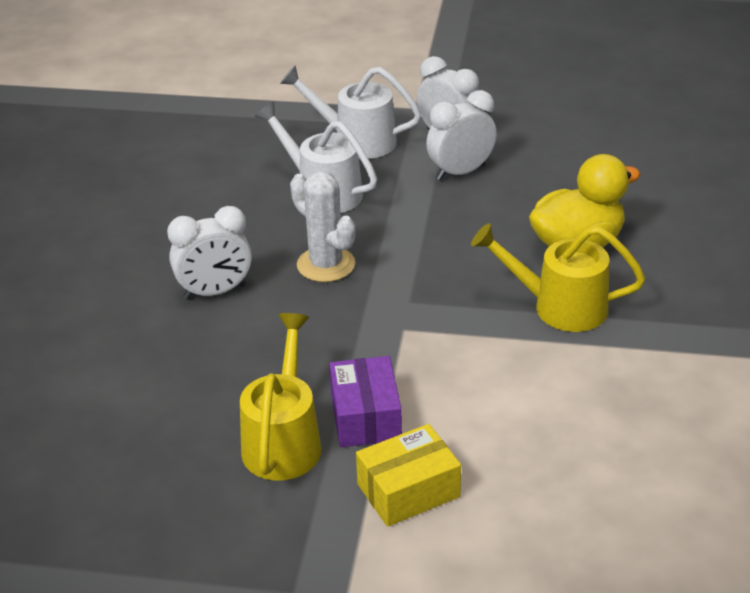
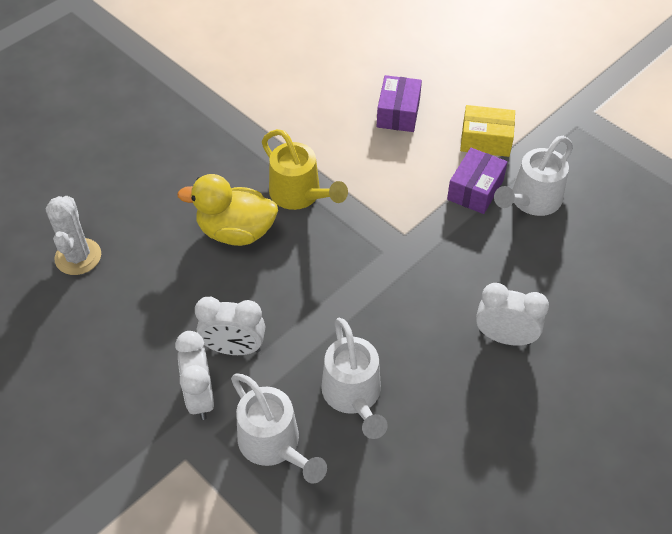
camera: 145 degrees left, 15 degrees up
(284, 440) = (531, 201): yellow watering can -> white watering can
(326, 265) = (410, 315): white cactus -> white cactus (78, 257)
(562, 463) = (398, 113): none -> purple box

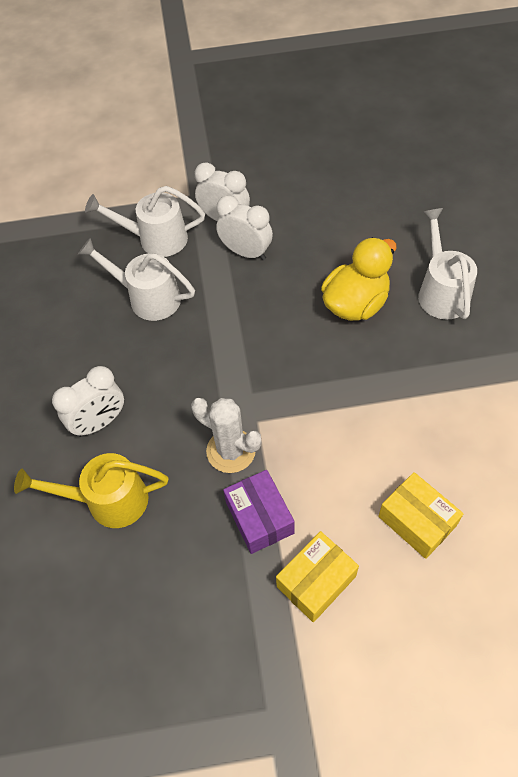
camera: 130 degrees right, 5 degrees up
(78, 257) = (404, 203): white cactus -> white cactus (231, 451)
(234, 348) = (246, 252): white clock -> white clock turned 75 degrees clockwise
(300, 195) = (362, 368): yellow watering can -> yellow watering can (107, 500)
(398, 113) = (417, 521): purple box -> yellow box
(531, 201) = (206, 559): white watering can -> white watering can (441, 291)

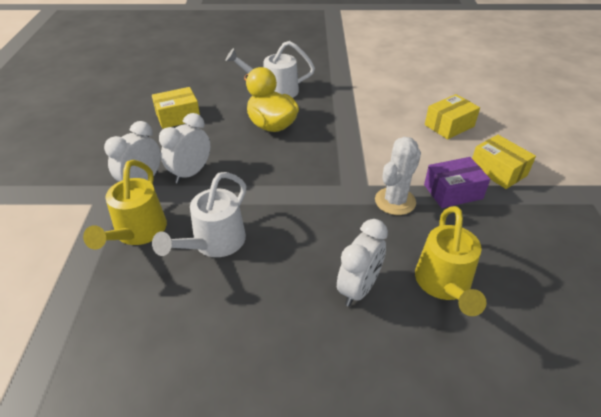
camera: 85 degrees left, 15 degrees down
(99, 422) = (358, 288): white clock -> white clock turned 60 degrees clockwise
(155, 239) = (137, 233): white watering can -> yellow watering can
(348, 212) = (178, 116): none -> yellow box

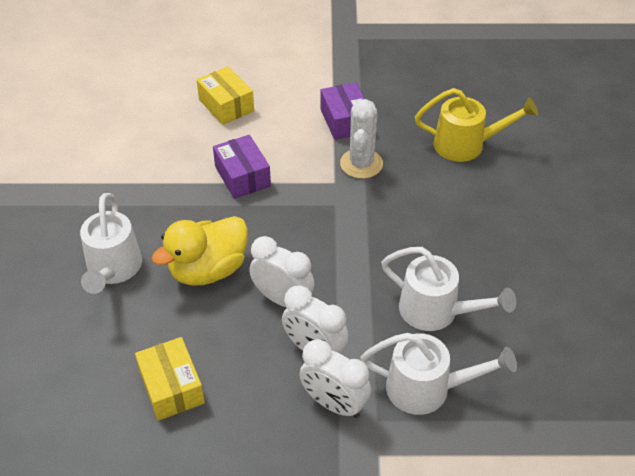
camera: 90 degrees left, 5 degrees up
(137, 233) = (428, 389): yellow watering can -> white watering can
(358, 288) = (480, 199): white clock -> white clock (282, 299)
(367, 136) = (242, 176): none -> purple box
(395, 201) = (361, 164): white cactus -> white cactus turned 60 degrees clockwise
(498, 171) = (311, 84): yellow box -> none

